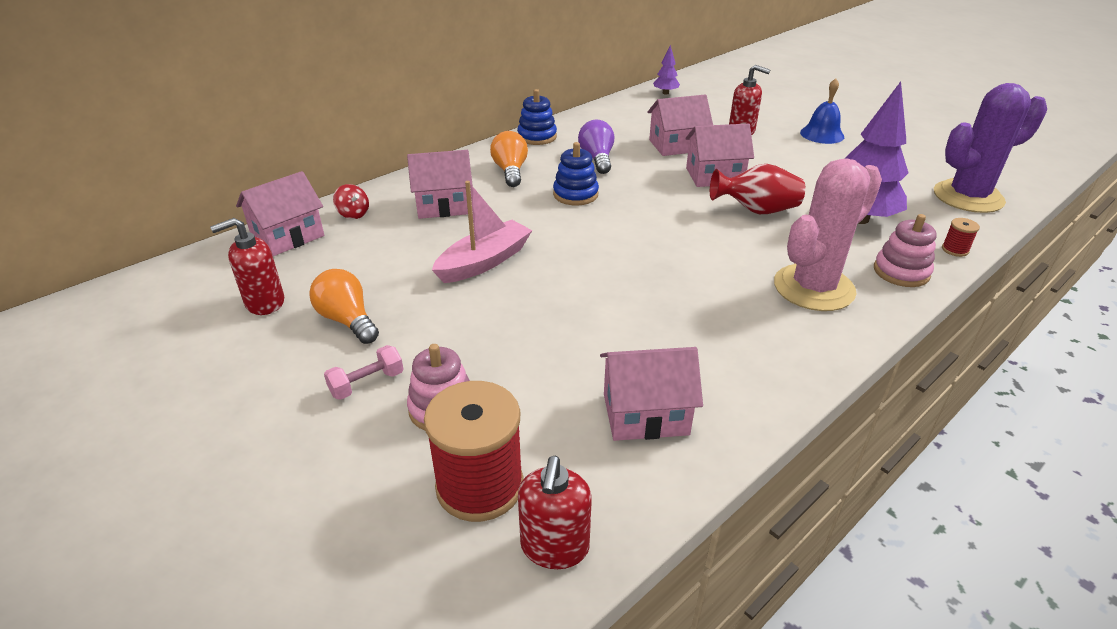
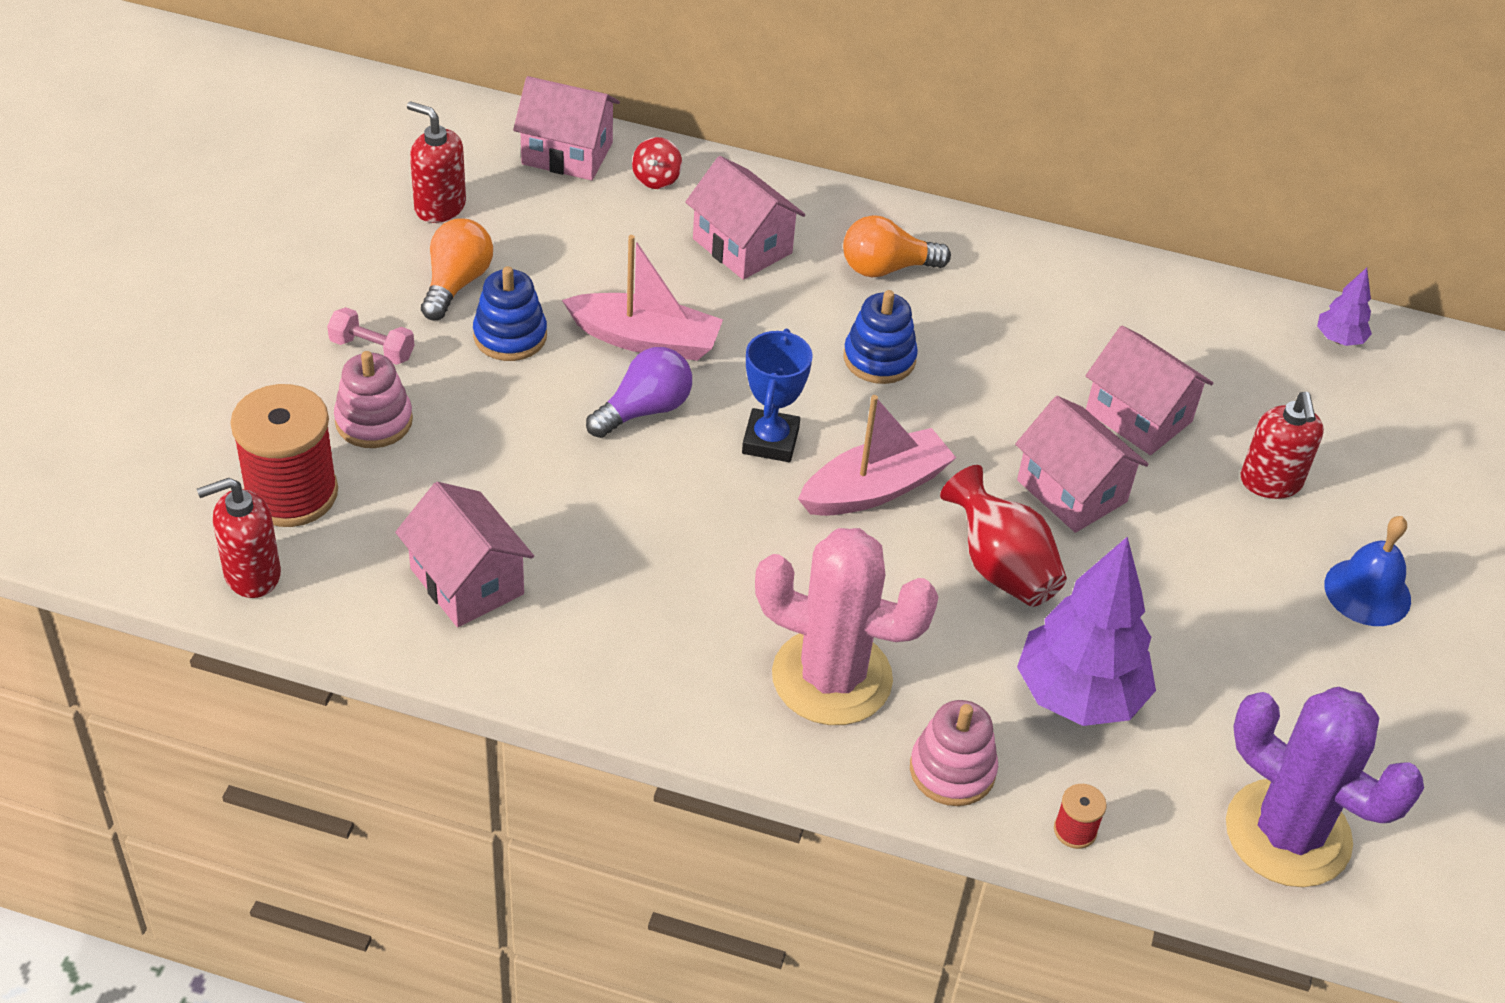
camera: 55 degrees right, 10 degrees up
(510, 171) = (886, 268): orange light bulb -> orange light bulb turned 150 degrees counterclockwise
(537, 137) = (1018, 251): blue stacking toy -> blue stacking toy (510, 336)
(597, 159) = (1006, 342): purple light bulb -> purple light bulb (644, 410)
(609, 247) = (770, 441): none -> blue trophy
(673, 227) = (875, 488): none -> pink boat

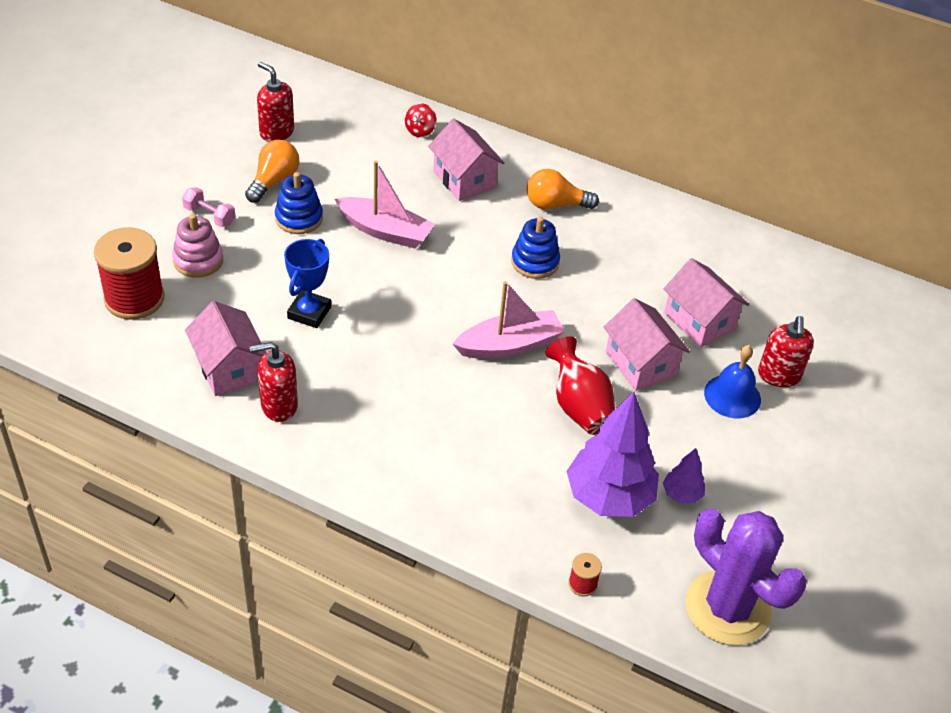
camera: 10 degrees right, 0 degrees up
(251, 574) = (96, 345): red soap dispenser -> red soap dispenser (278, 405)
(567, 153) = (367, 108): pink house -> none
(644, 410) = (372, 275): purple light bulb -> none
(770, 441) = (449, 305): blue trophy -> blue trophy (309, 312)
(832, 677) = (447, 462): pink cactus -> none
(952, 770) = (511, 533): pink stacking toy -> none
(1339, 339) = (851, 288): purple tree -> purple tree (681, 494)
(1367, 592) = (826, 457): blue bell -> blue bell (732, 396)

